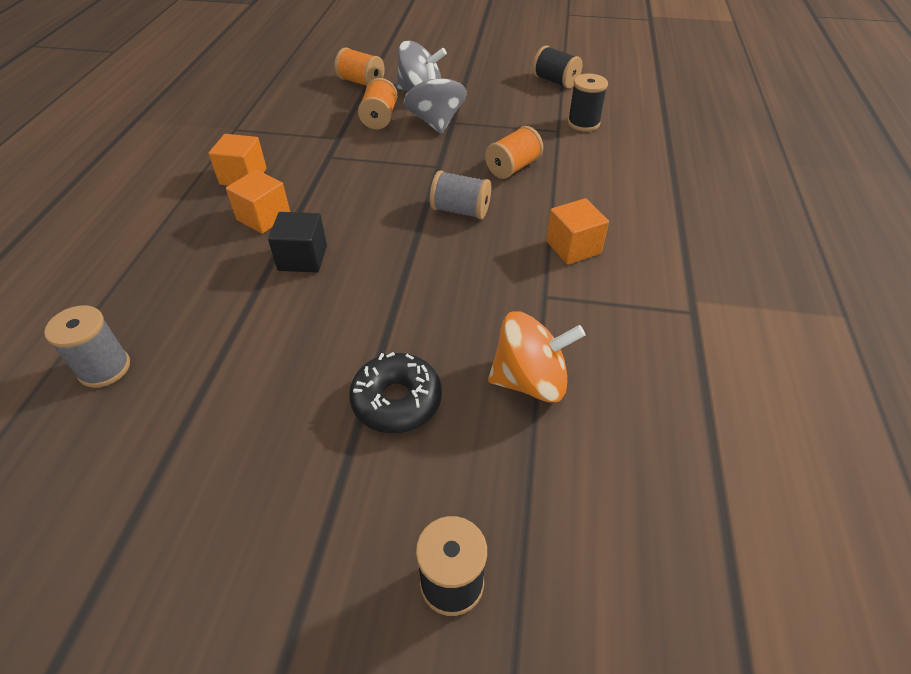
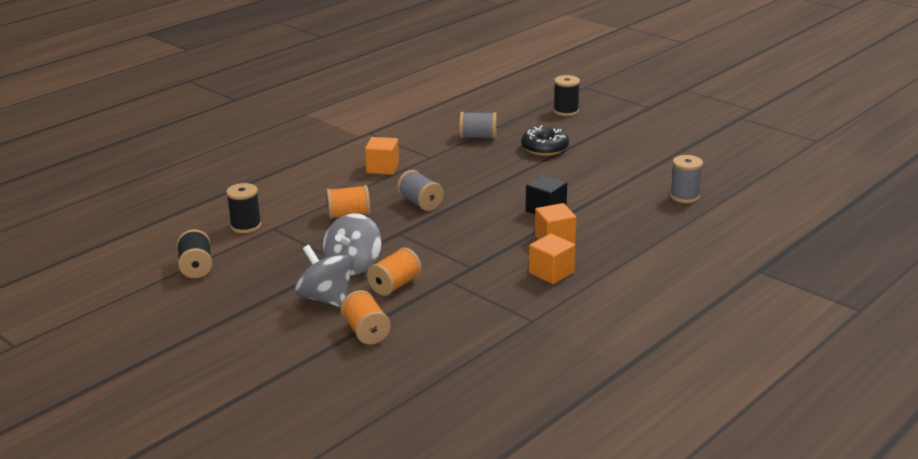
camera: 145 degrees left, 20 degrees down
(530, 380) = (478, 137): orange spinning top -> grey spool

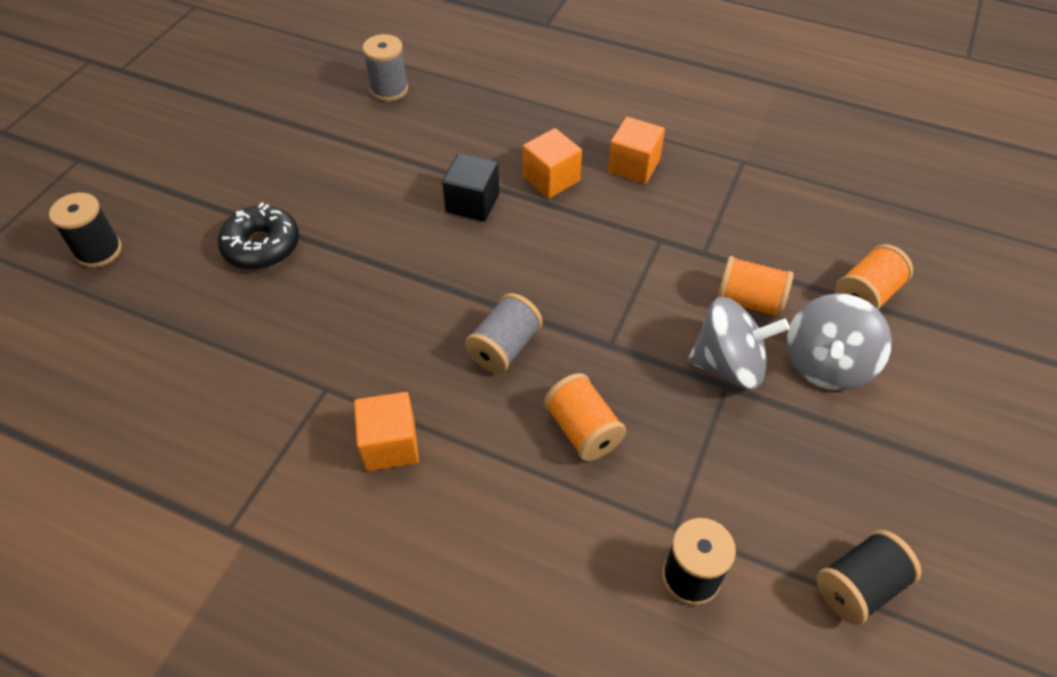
camera: 110 degrees left, 25 degrees up
(478, 137) = (227, 342): grey spool -> none

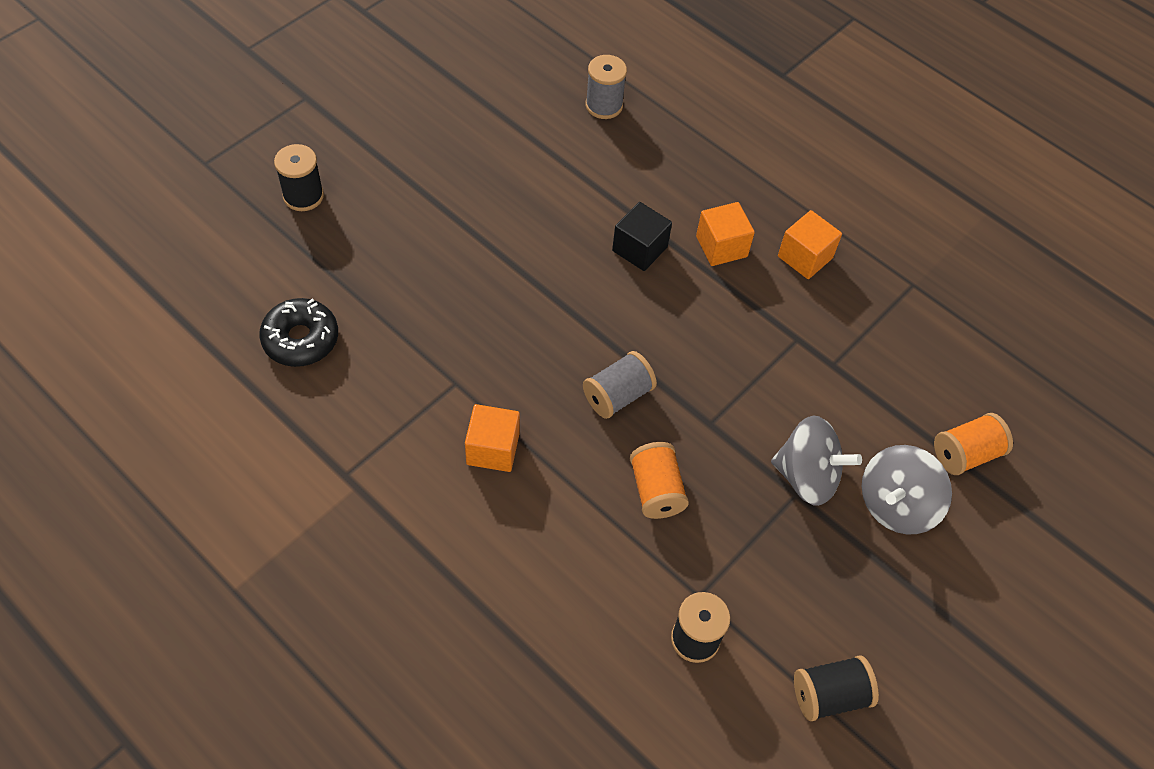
camera: 15 degrees right, 5 degrees up
(262, 246) = (441, 234): black donut -> black donut (301, 339)
(749, 301) = (853, 425): orange spool -> none

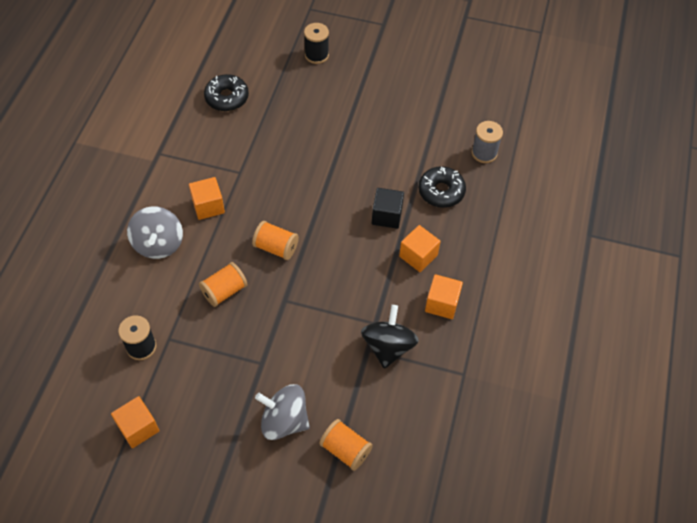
camera: 65 degrees right, 0 degrees up
(617, 396) = (276, 247): grey spool -> orange spool
(636, 176) = (441, 191): none -> black donut
(807, 476) = (277, 364): grey spinning top -> grey spinning top (158, 244)
(829, 695) = (138, 428): black spool -> orange cube
(839, 341) = (388, 346): none -> black spinning top

